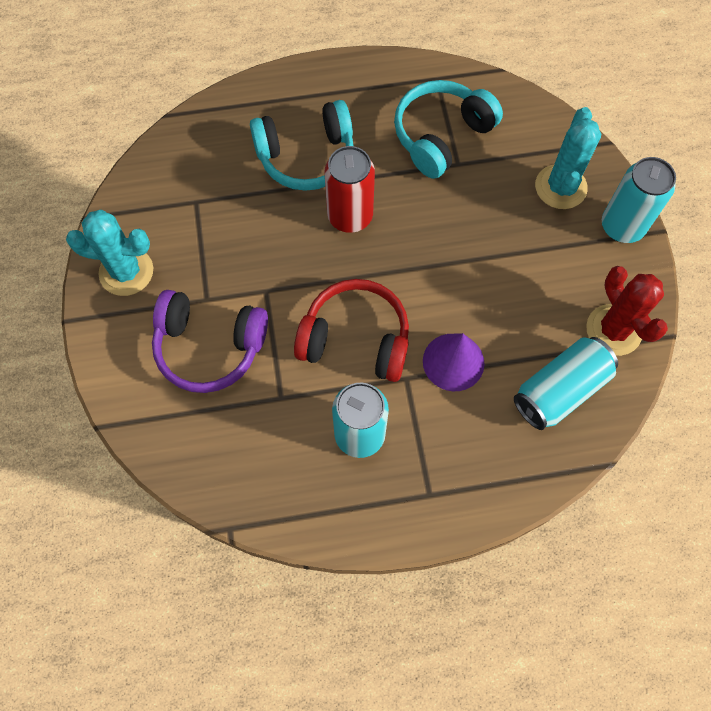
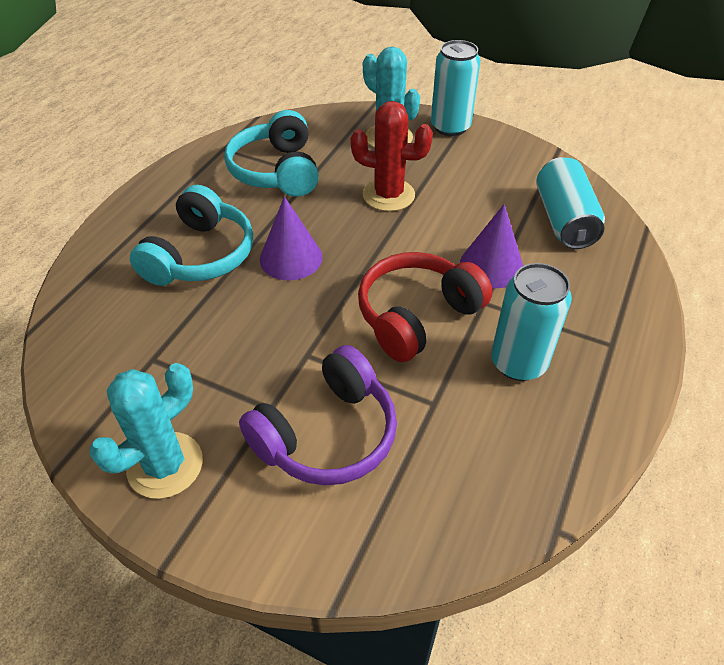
camera: 55 degrees left, 20 degrees down
(350, 216) = (291, 258): red can -> purple cone
(613, 330) = (532, 170): red cactus -> red cactus (388, 195)

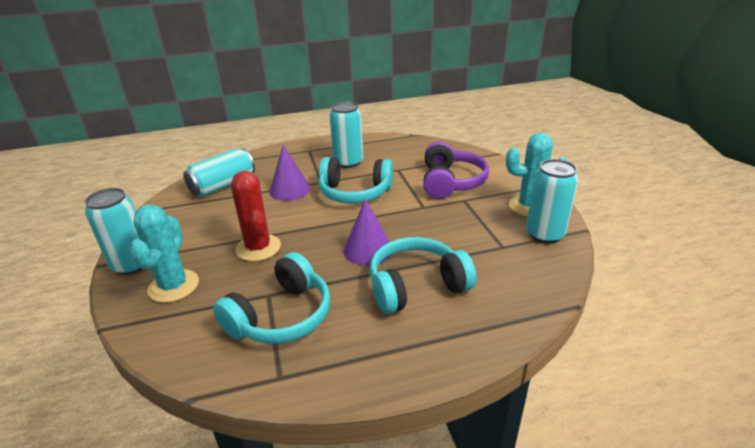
camera: 130 degrees left, 15 degrees down
(110, 417) = (544, 234): none -> turquoise can
(326, 434) = (450, 182): purple headphones -> purple headphones turned 90 degrees clockwise
(417, 316) = (355, 192): red headphones -> turquoise headphones

